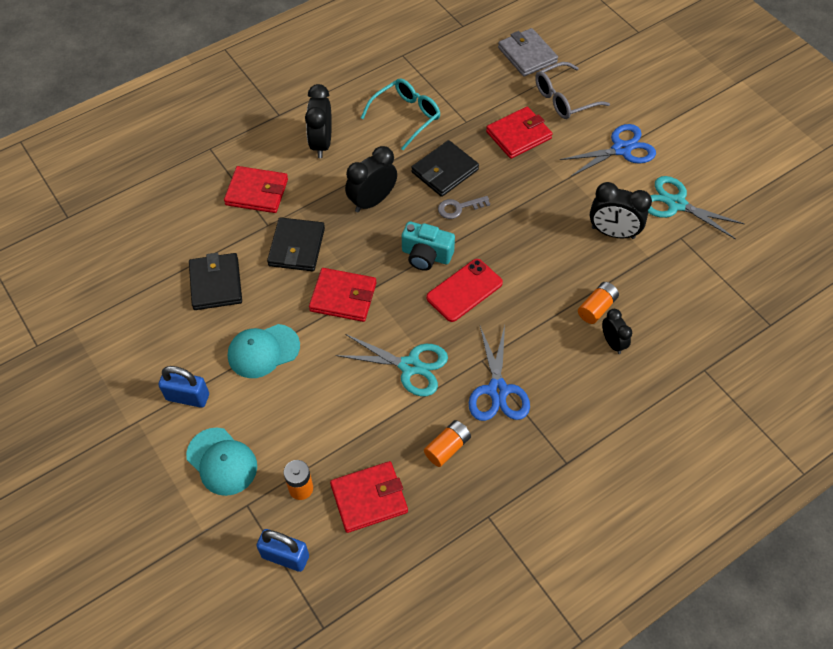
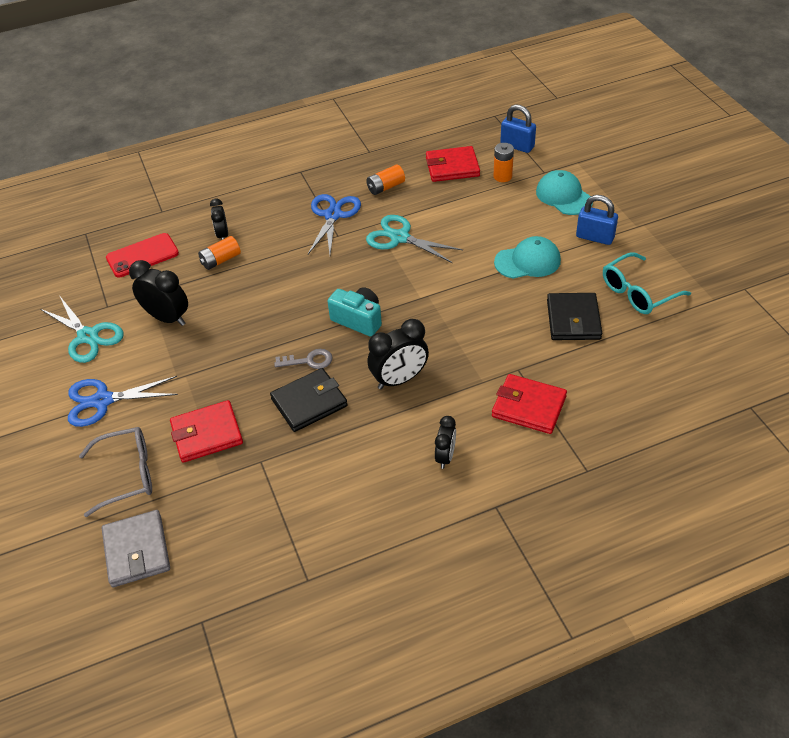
camera: 165 degrees left, 10 degrees down
(297, 247) = (488, 343): black wallet -> none
(321, 143) = (445, 456): black clock -> black clock, size x0.61
(343, 297) = (448, 294): red wallet -> none
(406, 116) = (332, 479): turquoise glasses -> turquoise glasses (638, 292)
(464, 290) = (332, 286): red phone -> red phone (142, 255)

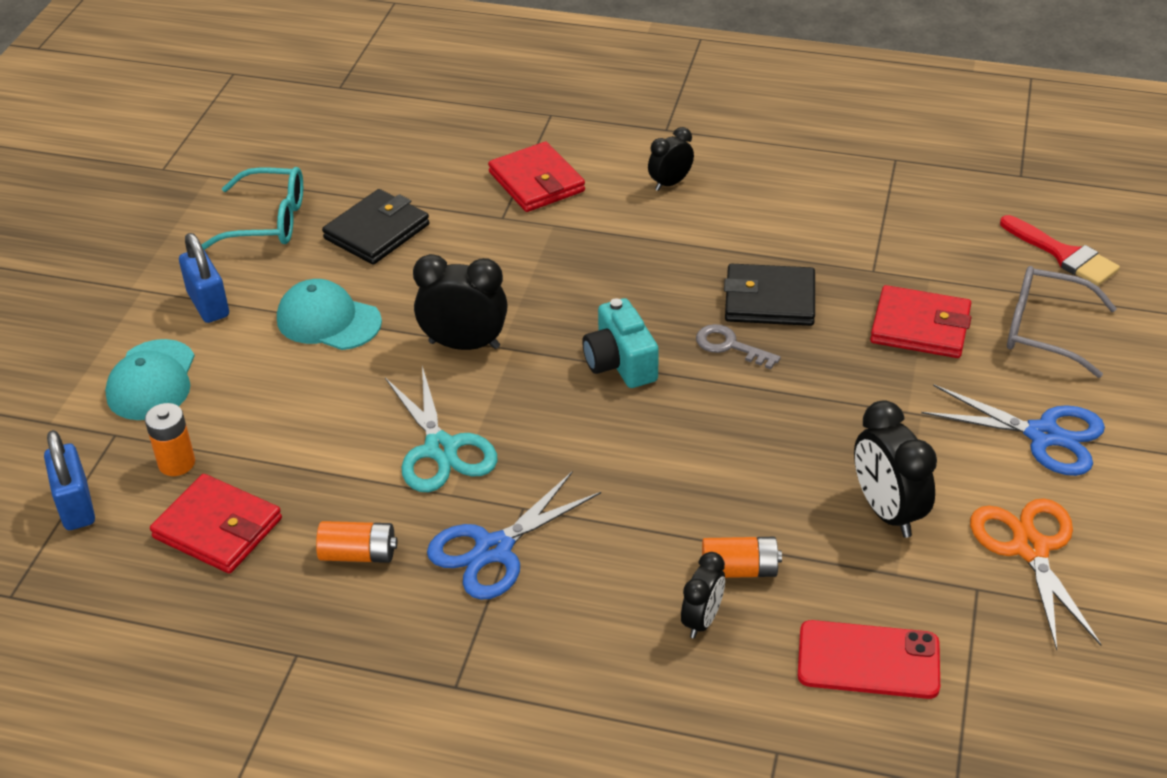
camera: 145 degrees left, 5 degrees down
(88, 336) = (1030, 548): turquoise scissors -> orange scissors
(137, 551) = (1064, 255): grey wallet -> red brush
(399, 379) = (642, 271): black clock -> black clock (464, 345)

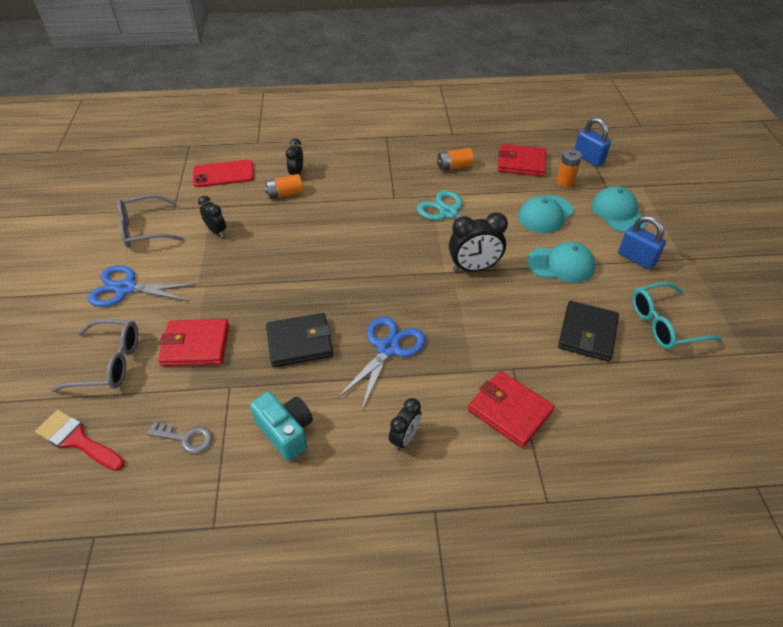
camera: 160 degrees right, 5 degrees up
(275, 406) = (545, 214): none -> turquoise cap
(494, 549) = (397, 179): blue scissors -> blue scissors (388, 348)
(620, 363) = (379, 277): turquoise camera -> turquoise camera (286, 431)
(729, 346) = (318, 303): grey key -> grey key (186, 438)
(887, 511) = (216, 231): black clock -> black clock, size x0.61
(1030, 548) = (145, 229): orange scissors -> grey glasses

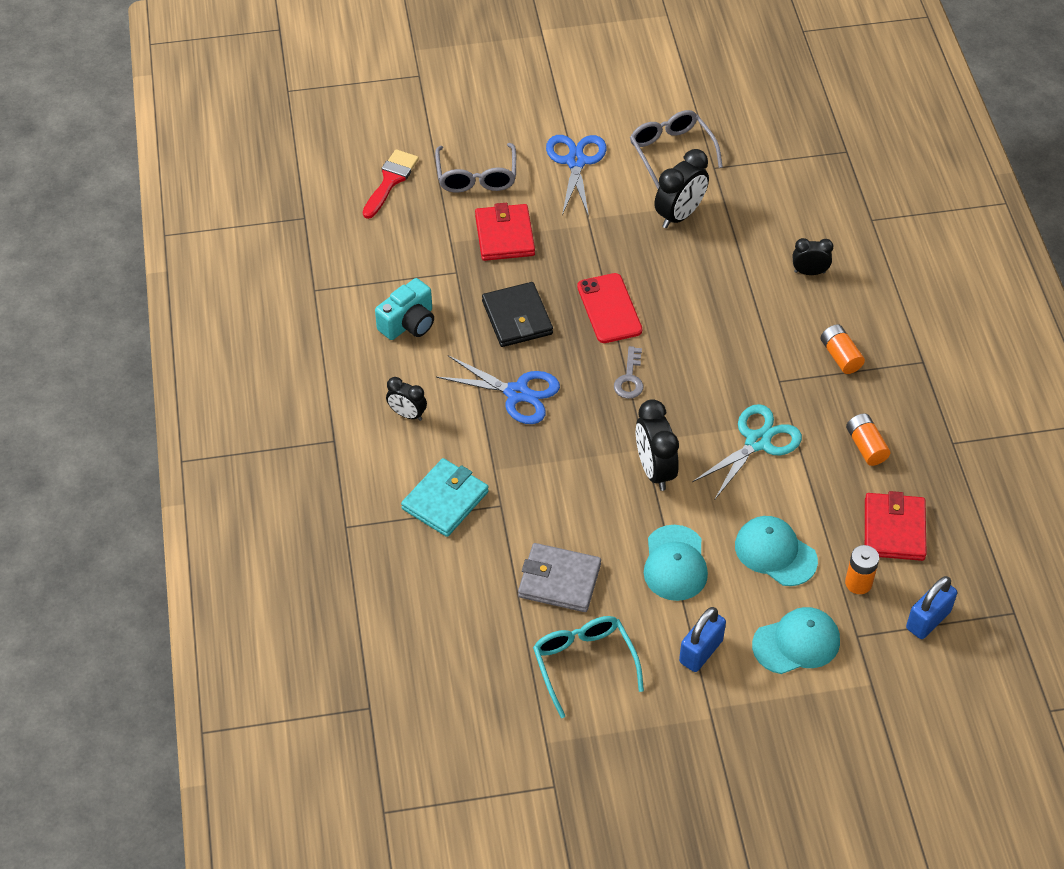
camera: 85 degrees right, 5 degrees up
(186, 438) = (397, 253): grey key -> grey key (629, 378)
(216, 231) = (679, 215): black clock -> black clock, size x1.64
(223, 174) = (791, 199): red phone -> red phone (609, 308)
(285, 194) = (763, 267): orange battery -> orange battery (840, 356)
(509, 411) = (445, 500): red wallet -> turquoise wallet
(587, 333) = (559, 580): black wallet -> grey wallet

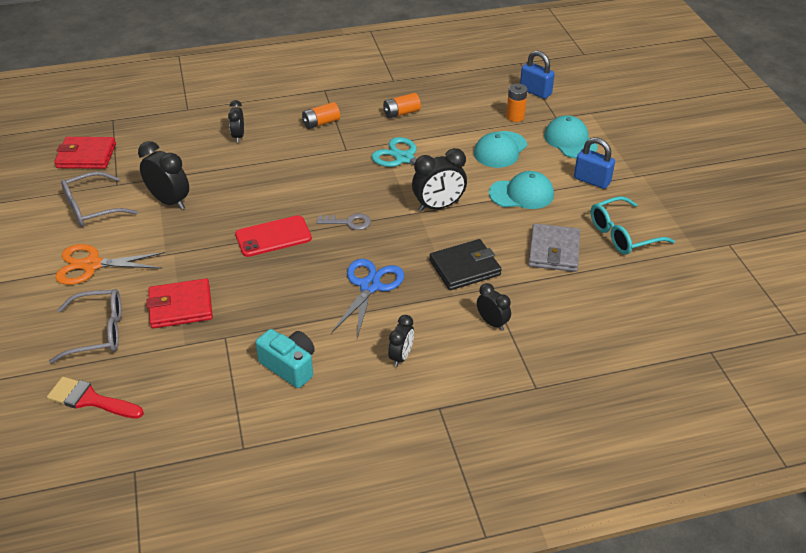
camera: 95 degrees left, 10 degrees down
(445, 500) = (492, 323): turquoise wallet -> black clock
(517, 318) = (283, 291): black wallet -> black wallet (464, 267)
(576, 162) = (92, 265): blue scissors -> orange scissors
(894, 529) = (469, 103): red wallet -> red wallet (86, 156)

